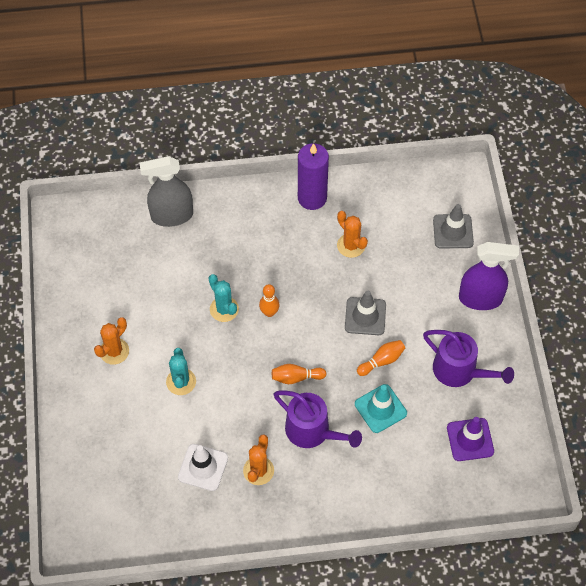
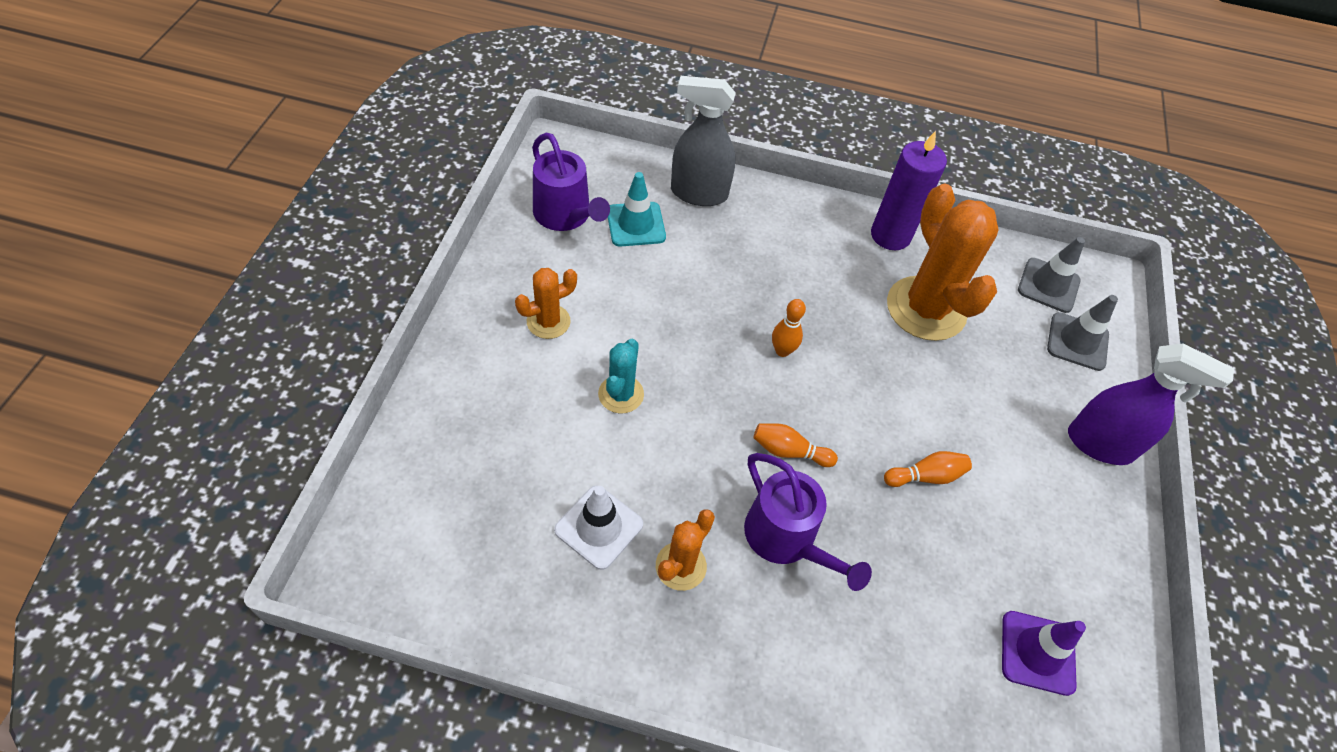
camera: 15 degrees right, 5 degrees down
(224, 309) = (721, 324): turquoise cactus -> none
(351, 245) = (926, 309): orange cactus -> orange cactus, size x1.96
(365, 316) = (919, 405): grey traffic cone -> grey traffic cone (1048, 285)
(380, 408) = (903, 546): turquoise traffic cone -> turquoise traffic cone (636, 224)
(459, 371) = (1044, 536): purple watering can -> purple watering can (565, 215)

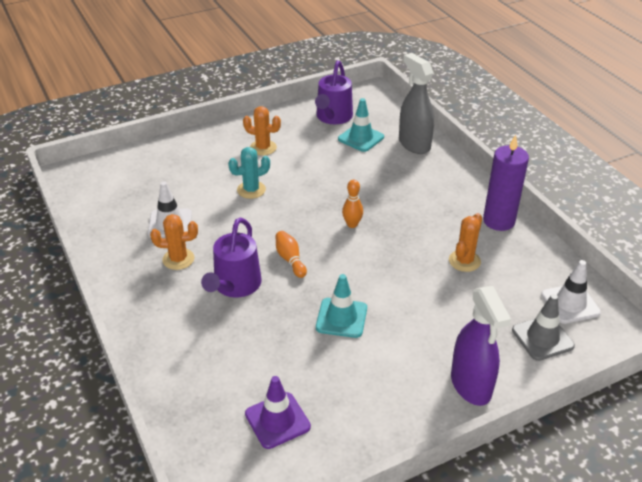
camera: 55 degrees right, 15 degrees down
(926, 309) = (464, 261): orange cactus -> orange cactus, size x0.51
(926, 476) = (341, 318): orange bowling pin -> turquoise traffic cone
(1048, 285) = (570, 304): grey traffic cone -> white traffic cone

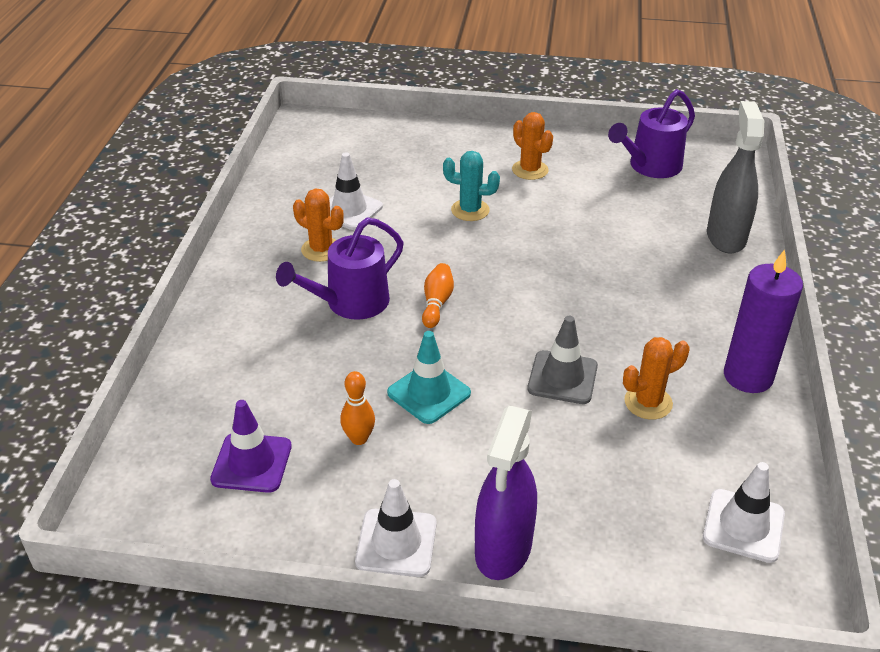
camera: 35 degrees right, 0 degrees up
(352, 224) = (548, 297): orange bowling pin -> orange bowling pin (359, 438)
(361, 138) = (661, 203): turquoise traffic cone -> none
(412, 416) = (396, 543): none -> white traffic cone
(542, 338) = (657, 546): grey traffic cone -> grey traffic cone (562, 377)

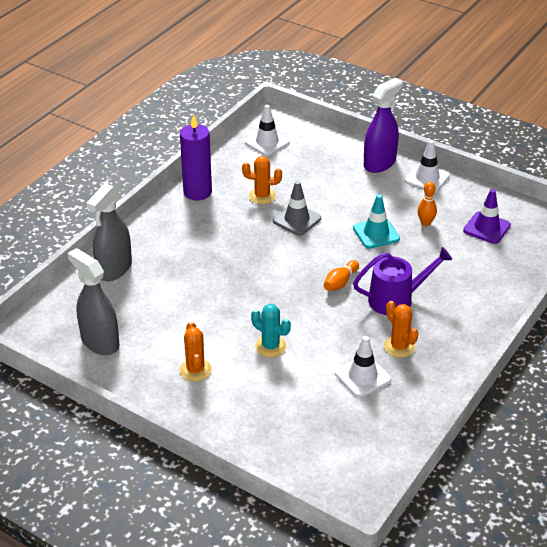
camera: 155 degrees left, 0 degrees up
(650, 166) = (100, 342): purple watering can -> grey spray bottle

